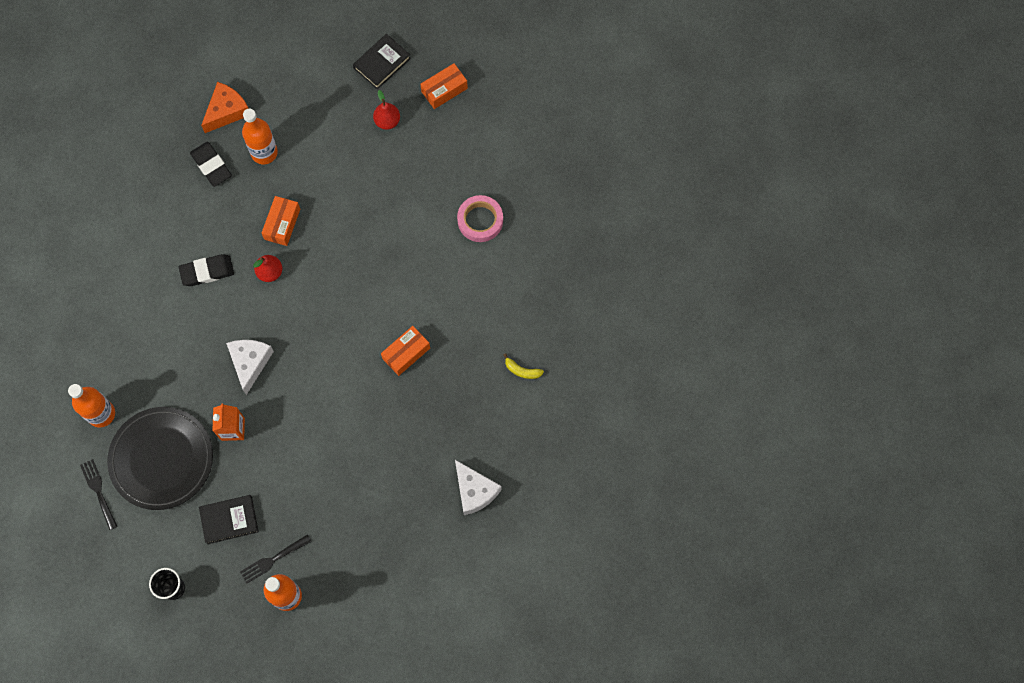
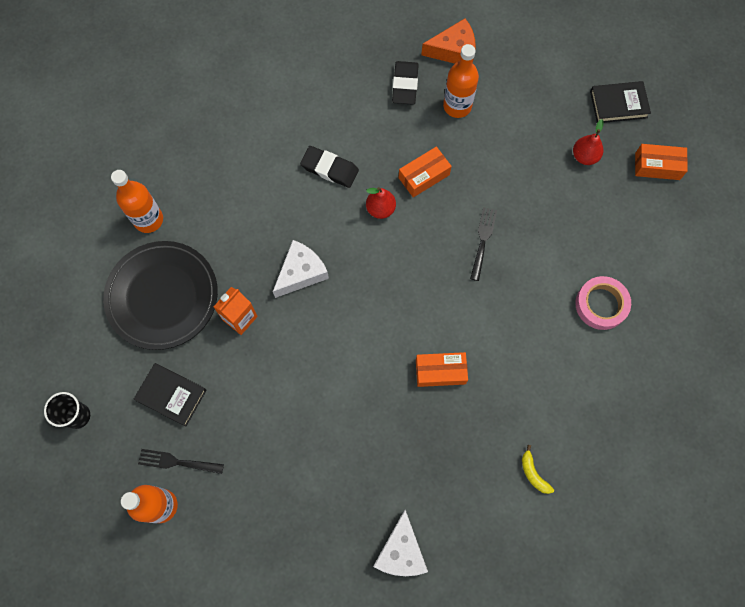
camera: 40 degrees right, 0 degrees up
(98, 491) = (91, 282): black fork -> black fork (483, 240)

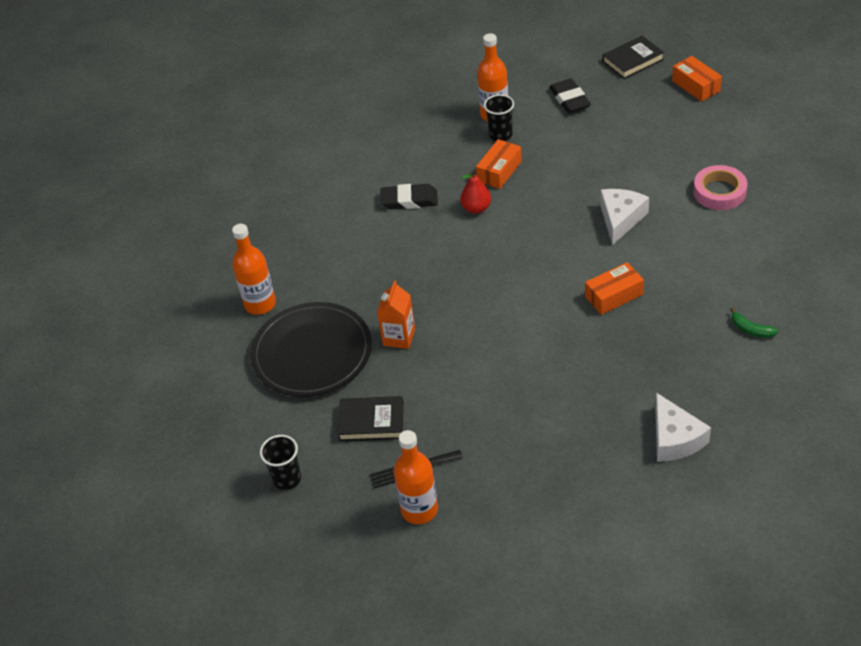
camera: 20 degrees left, 25 degrees down
(301, 272) = (434, 281): white cheese -> white cheese (620, 219)
(405, 85) = (437, 119): black eraser -> black eraser (569, 99)
(449, 133) = (500, 135): none -> black cup
(454, 50) = (464, 81): orange cheese -> none
(483, 240) = (584, 192): black fork -> none
(533, 473) = (751, 329): yellow banana -> green banana
(584, 156) = (630, 103): red pear -> none
(657, 166) = (696, 86): orange box -> orange box turned 75 degrees clockwise

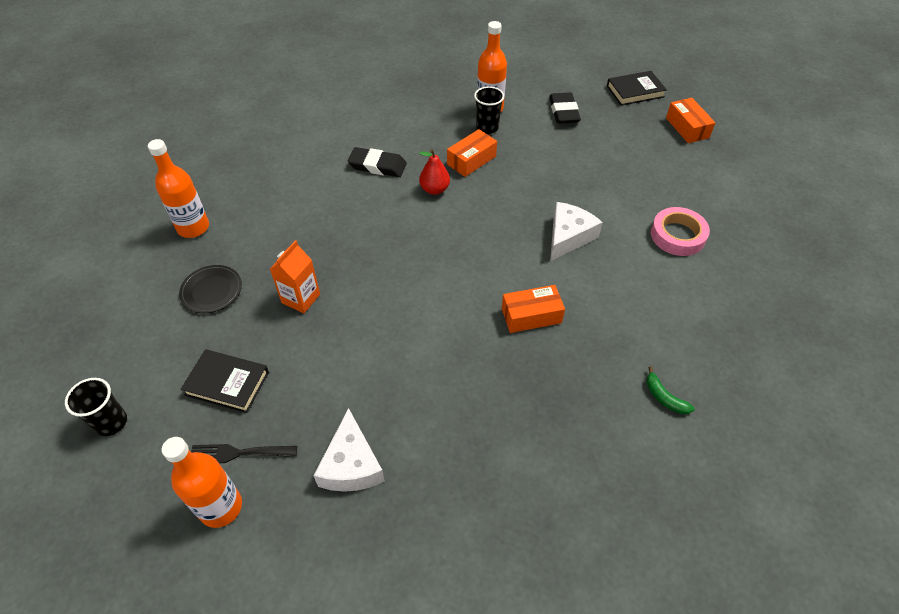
camera: 10 degrees right, 5 degrees up
(312, 353) = (211, 291): black plate -> black plate, size x0.48
(674, 438) = (534, 508): white cheese -> white cheese (351, 464)

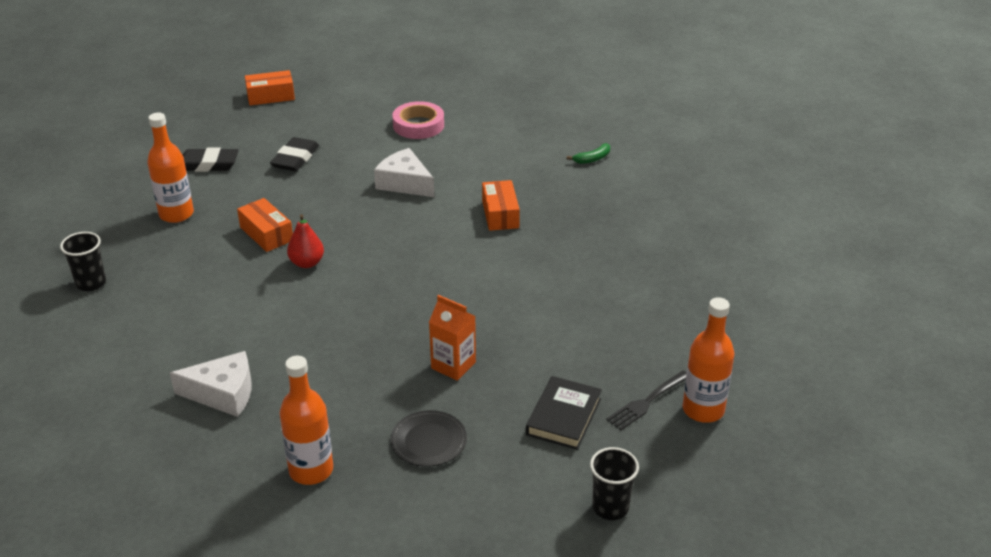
camera: 85 degrees left, 15 degrees down
(238, 453) = (647, 402): black fork -> black fork turned 45 degrees clockwise
(351, 464) = (656, 327): white cheese -> white cheese (223, 393)
(377, 166) = (248, 305): black eraser -> black eraser (295, 158)
(487, 128) = (212, 219): black cup -> black cup (91, 283)
(635, 91) = (195, 116): black book -> none

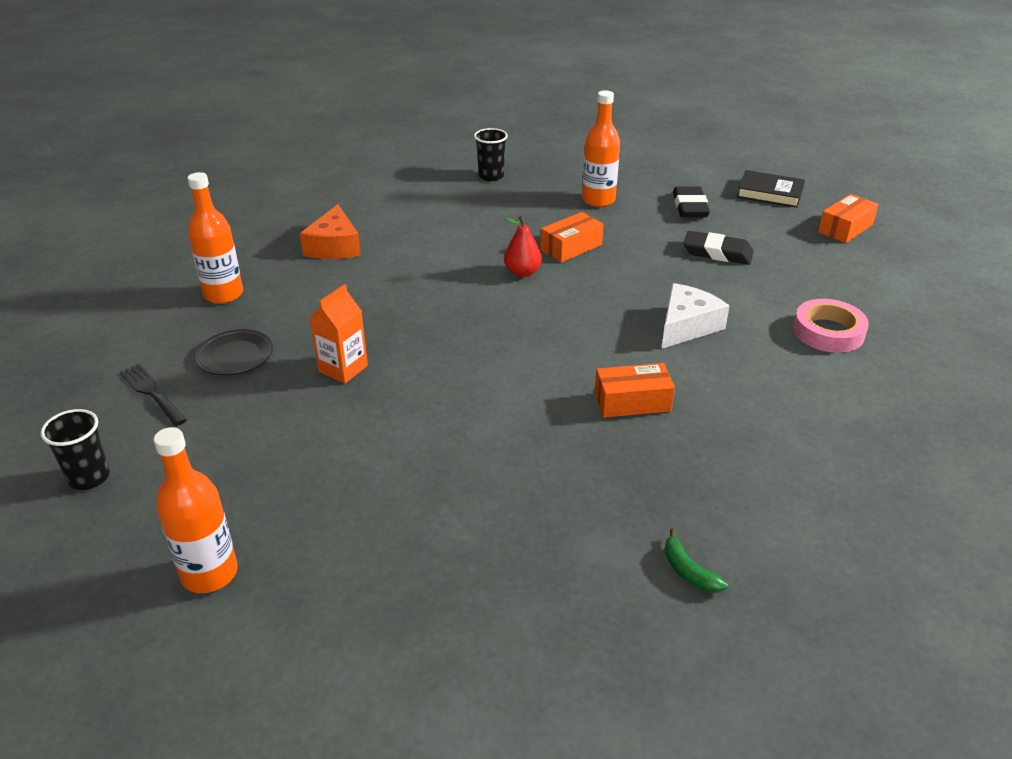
camera: 90 degrees right, 0 degrees up
(223, 393) = (334, 246): white cheese -> orange cheese
(270, 96) = (845, 228): orange box -> orange box turned 60 degrees clockwise
(563, 416) = (239, 447): black book -> black book (770, 193)
(592, 159) = (802, 496): green banana -> green banana (688, 571)
(647, 402) = (240, 519): black fork -> black fork (151, 392)

